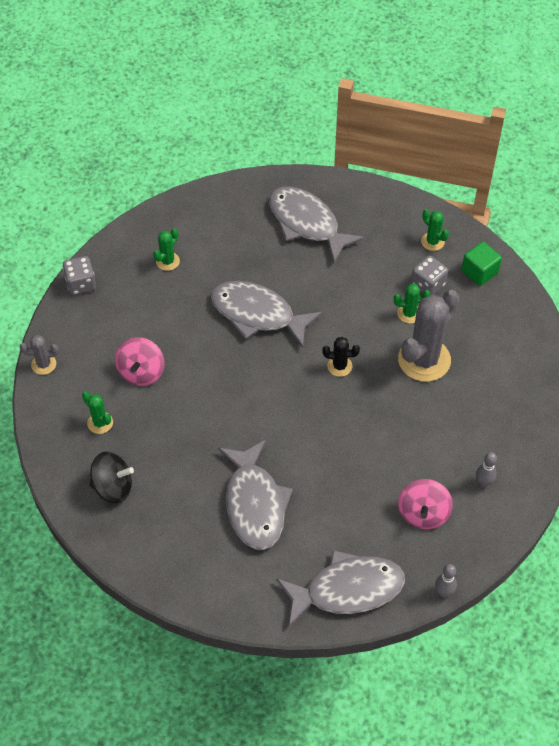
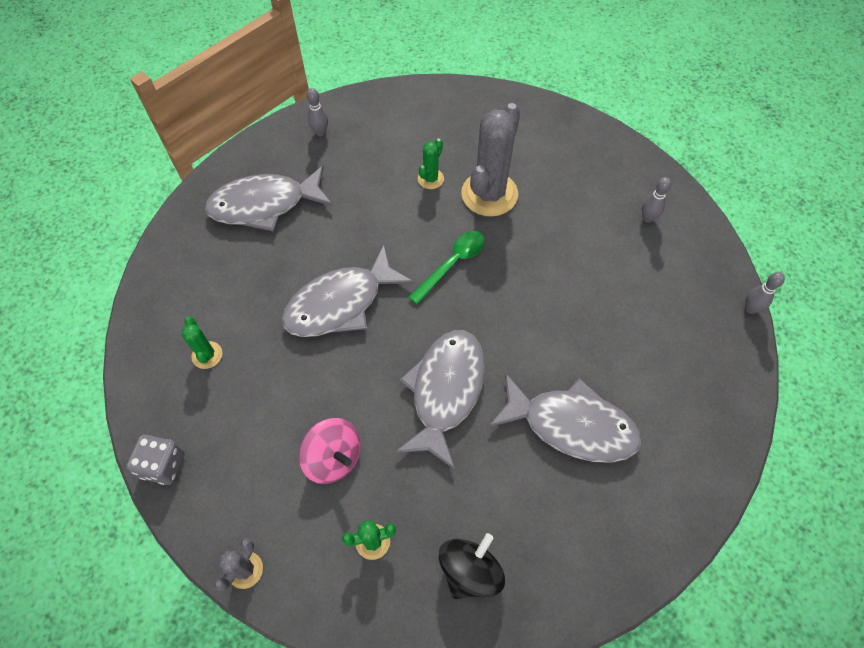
camera: 60 degrees left, 5 degrees up
(339, 366) = (452, 264): black cactus -> green spoon
(347, 590) = (713, 390): grey fish -> grey fish (445, 391)
(399, 219) = (320, 132): none -> grey bowling pin
(423, 513) = (657, 281): pink spinning top -> none
(424, 360) = (489, 194): grey cactus -> grey cactus turned 45 degrees clockwise
(428, 285) = (409, 149): grey dice -> none
(432, 241) = (364, 121): green cactus -> none
(479, 272) = (423, 106): green cube -> none

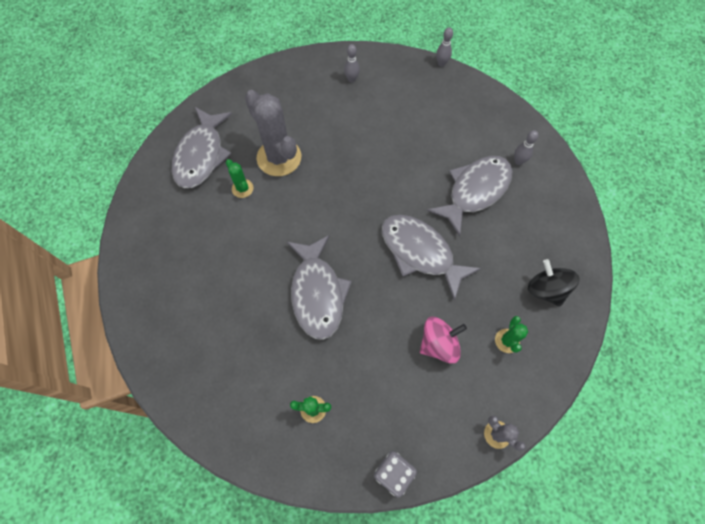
camera: 65 degrees left, 5 degrees up
(264, 205) = (193, 316): grey fish -> grey fish (201, 155)
(320, 132) = (146, 247): grey bowling pin -> grey bowling pin (518, 161)
(452, 264) = (324, 206): green spoon -> none

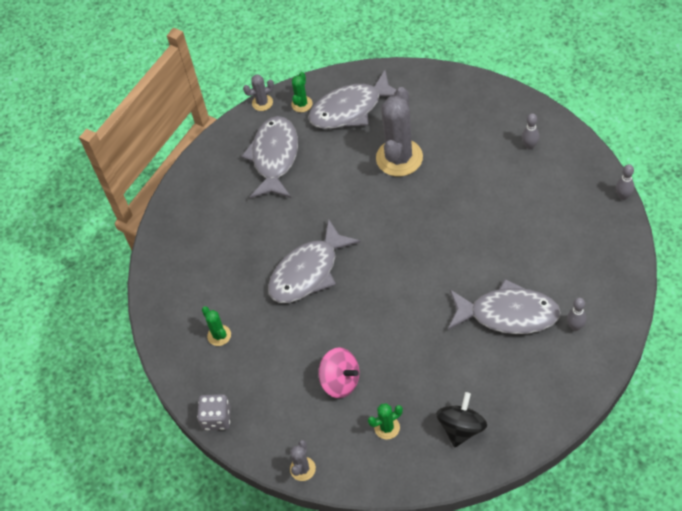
camera: 60 degrees right, 10 degrees down
(124, 208) = (262, 103): none -> grey cactus
(242, 188) = (348, 157): green cactus -> green cactus (302, 104)
(420, 252) = (408, 315): grey fish -> grey fish (274, 157)

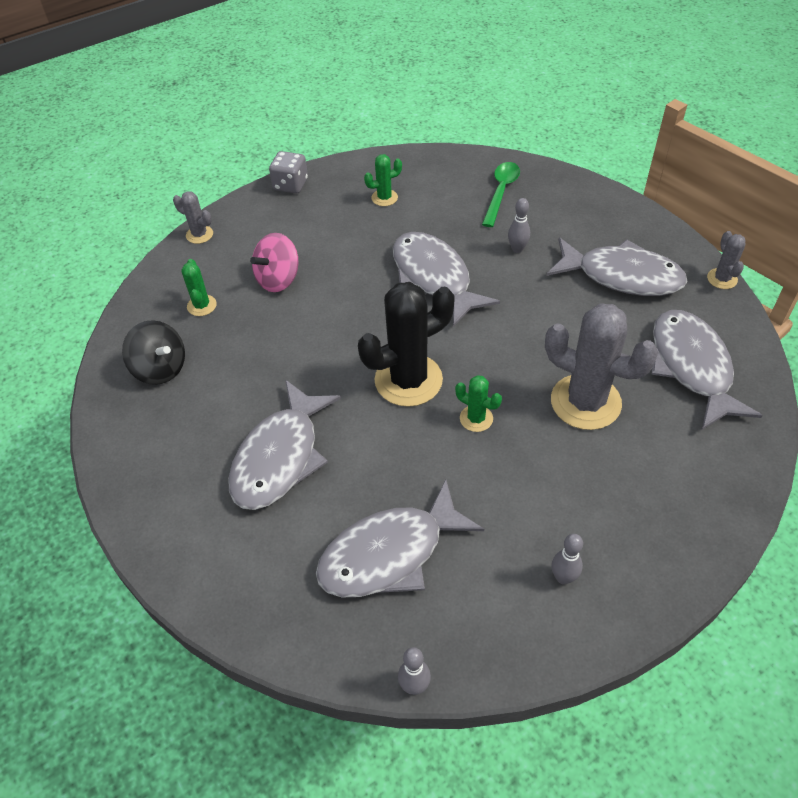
camera: 100 degrees right, 5 degrees down
(194, 252) = (501, 192): none -> green spoon
(302, 104) = (712, 317): green cactus -> green cactus (476, 418)
(415, 259) = (408, 380): none -> black cactus
(551, 230) = (390, 553): none -> grey fish
(575, 327) = (221, 529): grey bowling pin -> grey bowling pin (517, 249)

